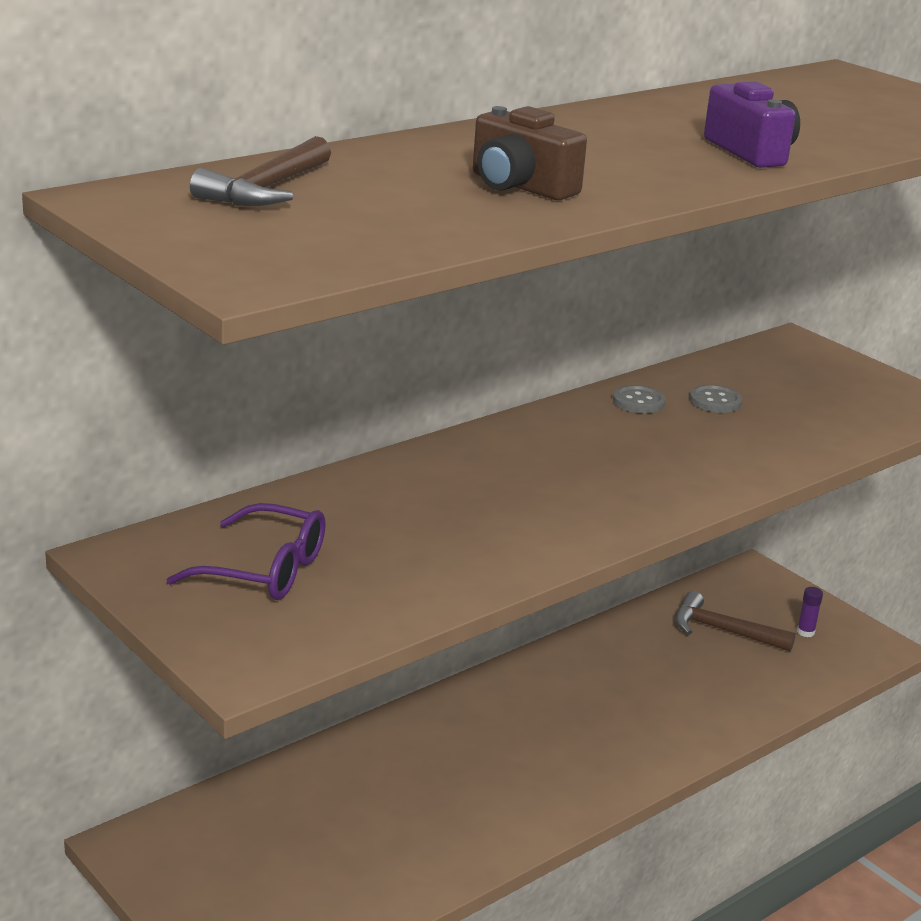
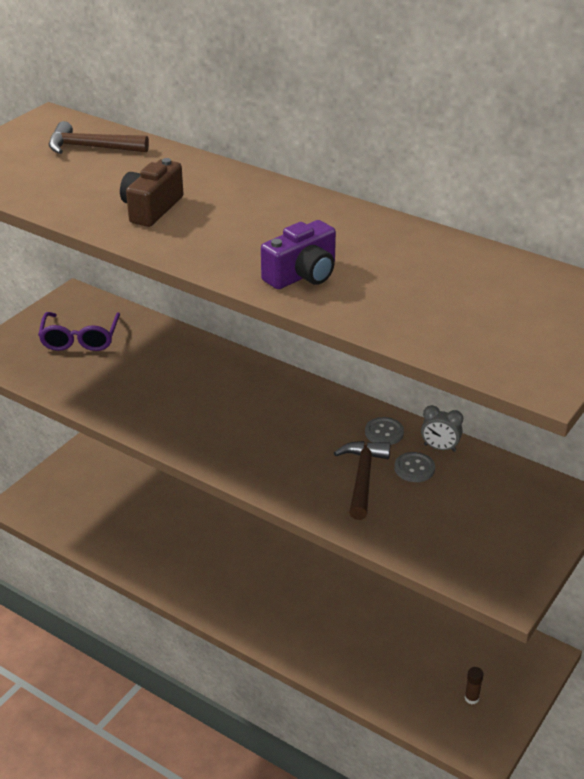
camera: 75 degrees right, 10 degrees up
(681, 380) = (439, 448): none -> grey clock
(723, 631) = (440, 647): brown hammer -> brown hammer (363, 477)
(805, 632) = (471, 698): purple glue stick -> brown glue stick

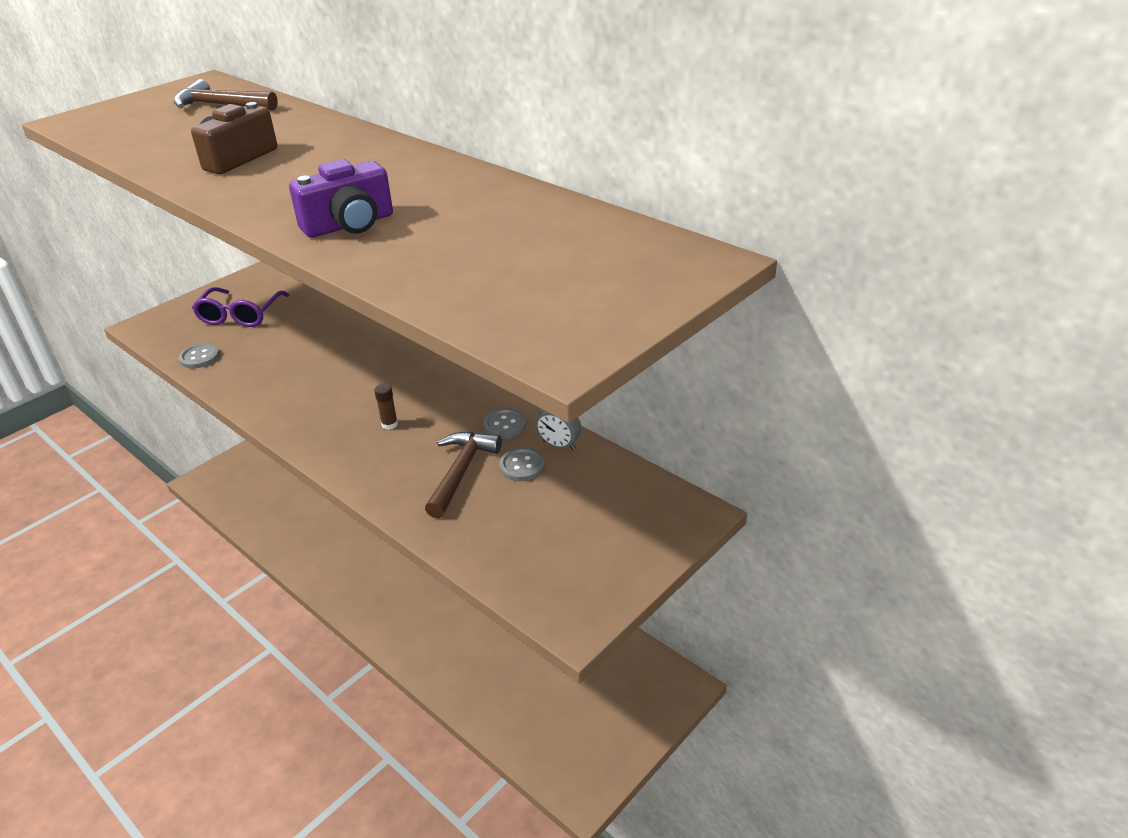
camera: 10 degrees right, 0 degrees up
(62, 384) = (199, 357): none -> grey button
(471, 698) = (588, 727): brown glue stick -> brown glue stick (389, 424)

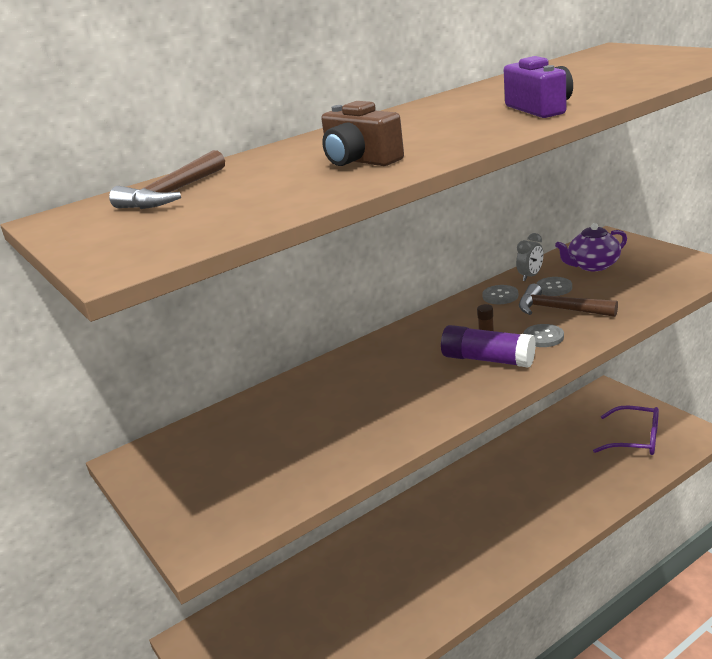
camera: 75 degrees left, 10 degrees down
(199, 357) = (314, 477): grey button -> grey button (543, 337)
(240, 315) = (229, 459): purple glasses -> purple glasses (635, 439)
(356, 427) = (488, 359): none -> purple glue stick
(588, 498) = (592, 266): none -> purple teapot

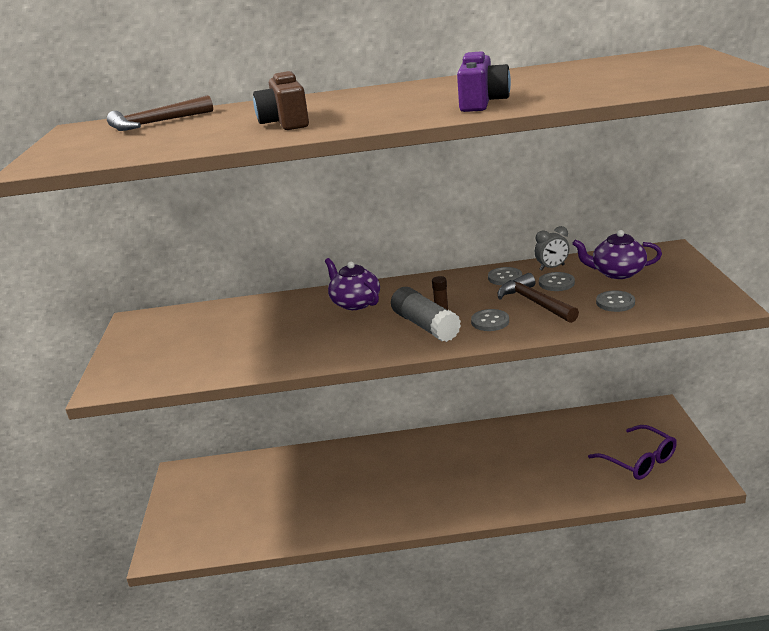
camera: 30 degrees right, 0 degrees up
(383, 361) = (355, 303): none -> purple teapot
(488, 359) = (425, 326): purple glue stick -> grey glue stick
(627, 290) = (615, 302): none -> grey button

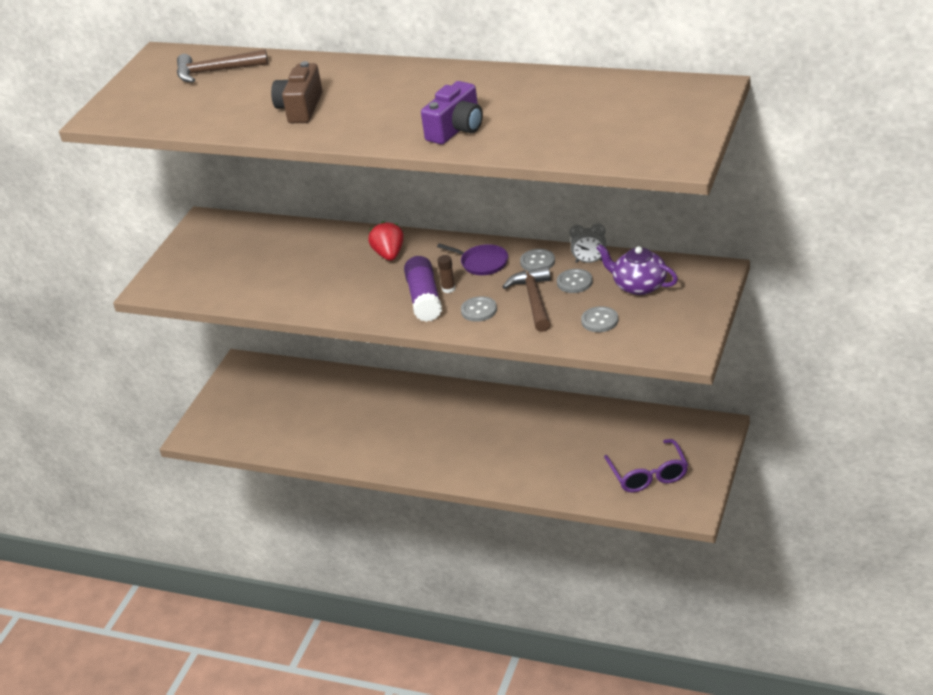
camera: 25 degrees right, 10 degrees up
(355, 303) = (389, 254): purple teapot -> red strawberry
(425, 326) = (424, 299): grey glue stick -> purple glue stick
(453, 289) = (482, 263): none -> purple pan

